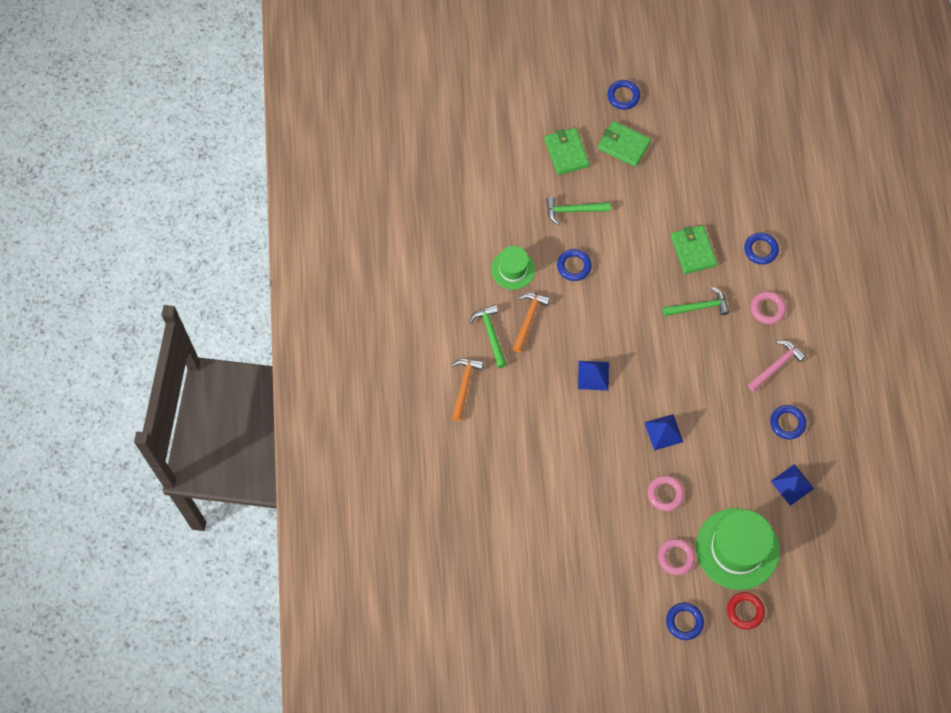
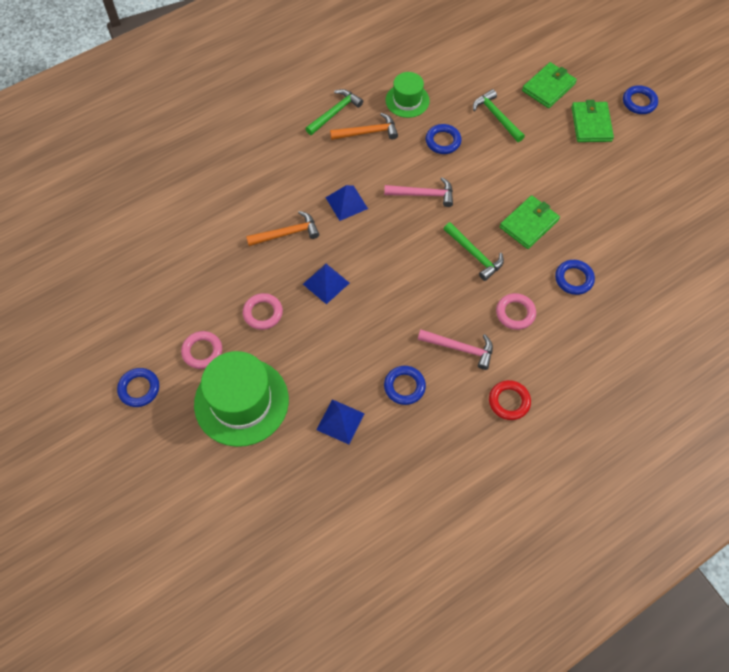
camera: 60 degrees right, 5 degrees down
(464, 385) = (274, 116): orange hammer -> orange hammer (287, 233)
(619, 312) = (423, 194): none -> pink hammer
(745, 611) = (178, 439): red ring -> red ring (509, 401)

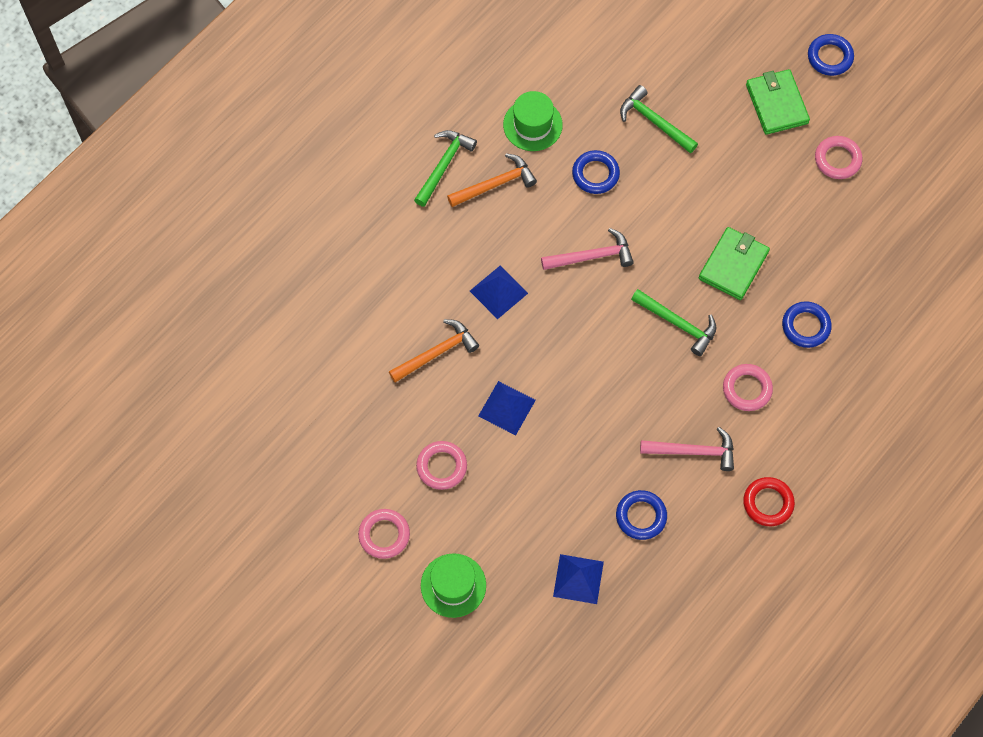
camera: 15 degrees left, 5 degrees up
(139, 389) = (324, 602): blue ring -> none
(241, 401) = (453, 585): green hat -> green hat, size x0.56
(548, 87) = (710, 62): green wallet -> none
(628, 170) = (837, 159): none -> pink ring

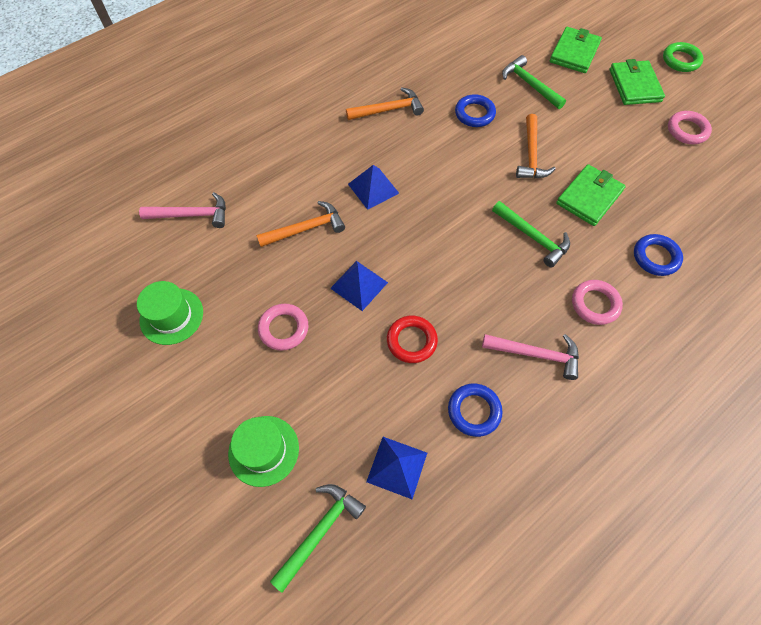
camera: 10 degrees right, 5 degrees down
(384, 535) = (209, 385): pink ring -> none
(444, 165) = (349, 92): green hammer -> green hammer (320, 531)
(532, 125) = (428, 74): green hat -> green hat (171, 316)
(592, 256) = (461, 173): pink hammer -> pink hammer (192, 215)
(666, 221) = (531, 155): none -> orange hammer
(703, 65) = (574, 53): none -> green wallet
(768, 503) = (610, 420): red ring -> red ring (411, 341)
(830, 57) = (680, 60): blue ring -> green ring

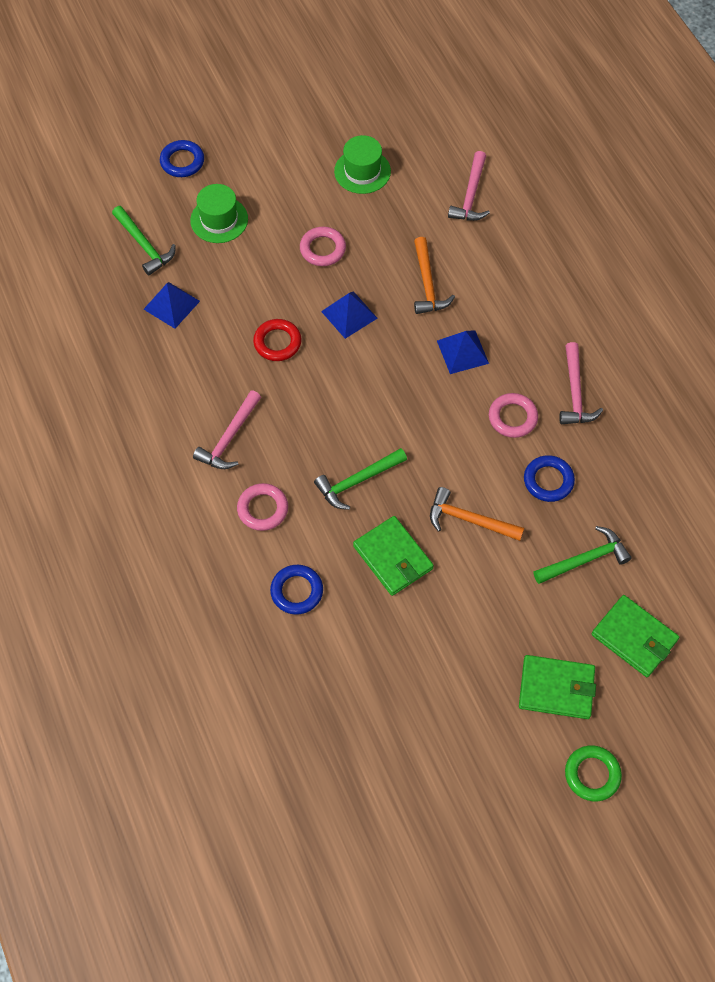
camera: 105 degrees right, 0 degrees up
(389, 110) = (575, 393): orange hammer -> pink hammer
(474, 411) = (196, 372): blue ring -> blue ring (182, 161)
(687, 130) = (463, 716): pink ring -> pink ring (512, 417)

